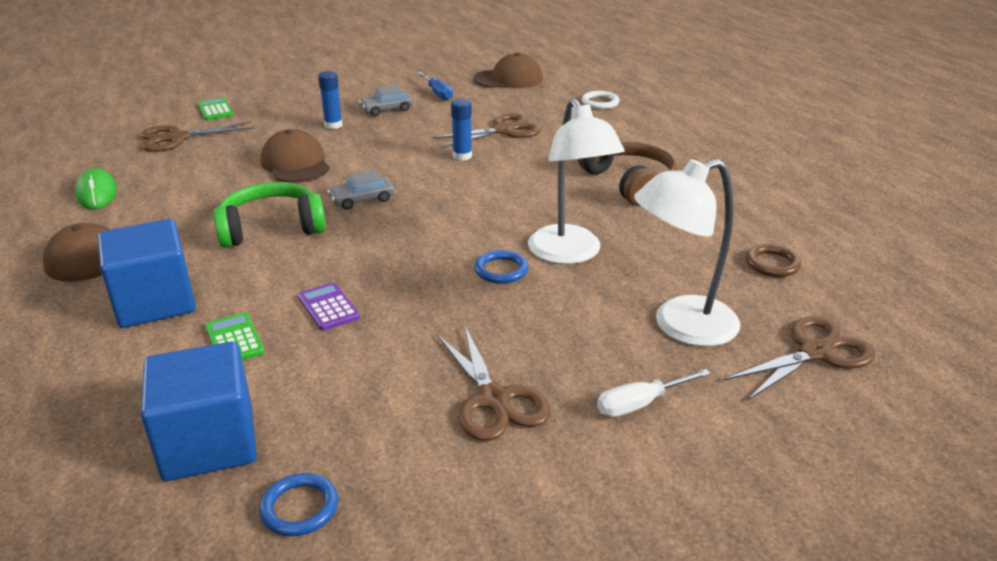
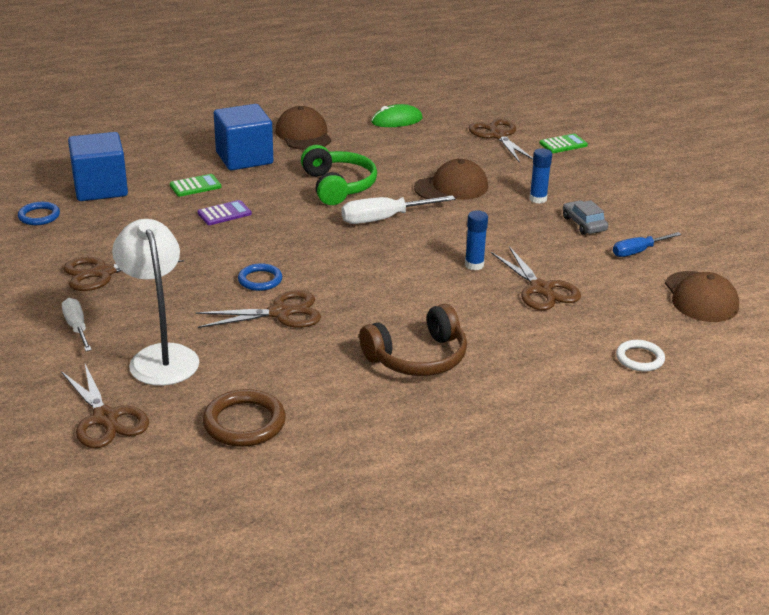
camera: 90 degrees right, 0 degrees up
(362, 200) = (383, 219): grey car -> white screwdriver
(570, 254) = (280, 313): white lamp -> brown scissors
(772, 264) = (244, 423): brown ring -> brown ring, size x1.57

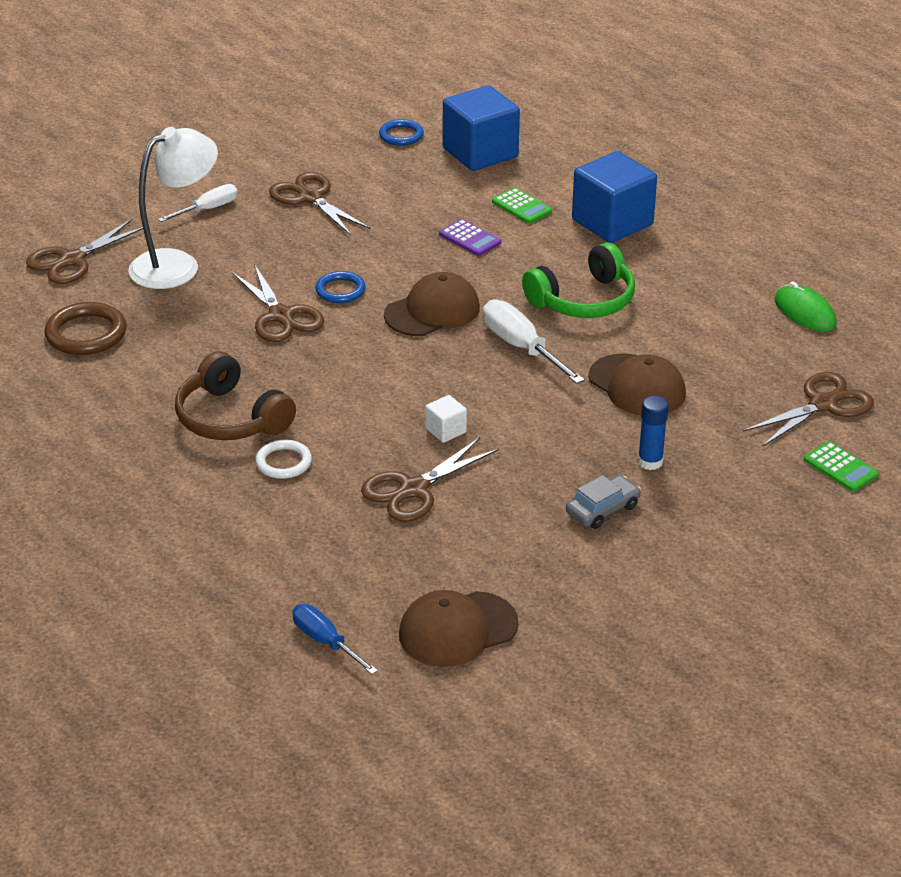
camera: 75 degrees right, 5 degrees up
(303, 134) = (706, 250): brown cap -> brown cap (432, 311)
(474, 265) = (446, 430): blue glue stick -> white cube
(637, 252) = (551, 564): blue screwdriver -> blue screwdriver (325, 641)
(640, 358) = (289, 583): white ring -> white ring (283, 462)

